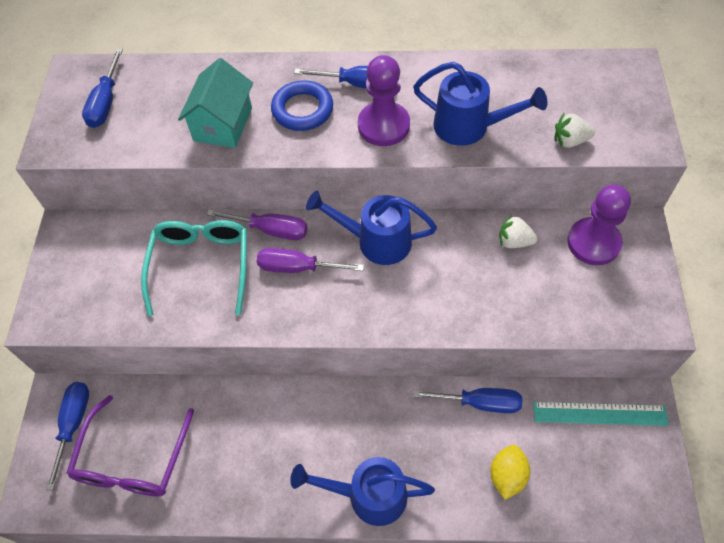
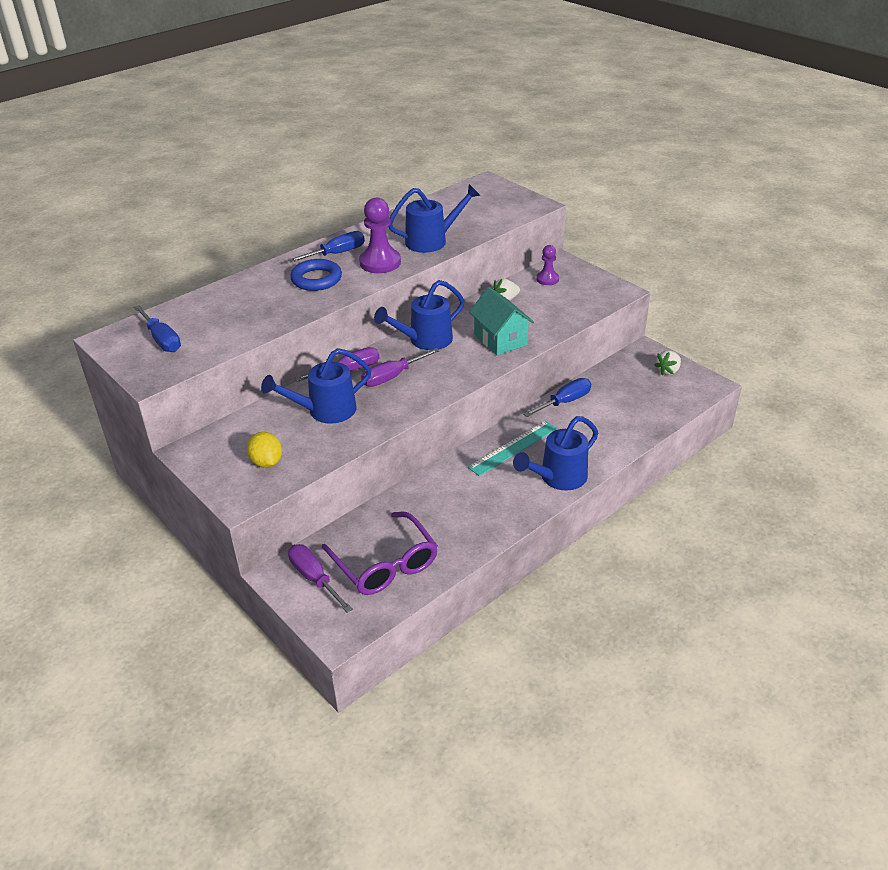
camera: 45 degrees left, 20 degrees down
(73, 425) = (314, 578): blue screwdriver -> purple screwdriver
(201, 266) = (325, 411): turquoise glasses -> blue watering can
(223, 124) = (270, 309): turquoise house -> turquoise house (500, 339)
(507, 476) = (619, 421): yellow lemon -> yellow lemon (266, 462)
(570, 141) = (495, 222): white strawberry -> white strawberry (668, 371)
(593, 243) = (547, 279): purple pawn -> purple pawn, size x0.59
(599, 414) = (630, 368): turquoise ruler -> turquoise ruler (513, 448)

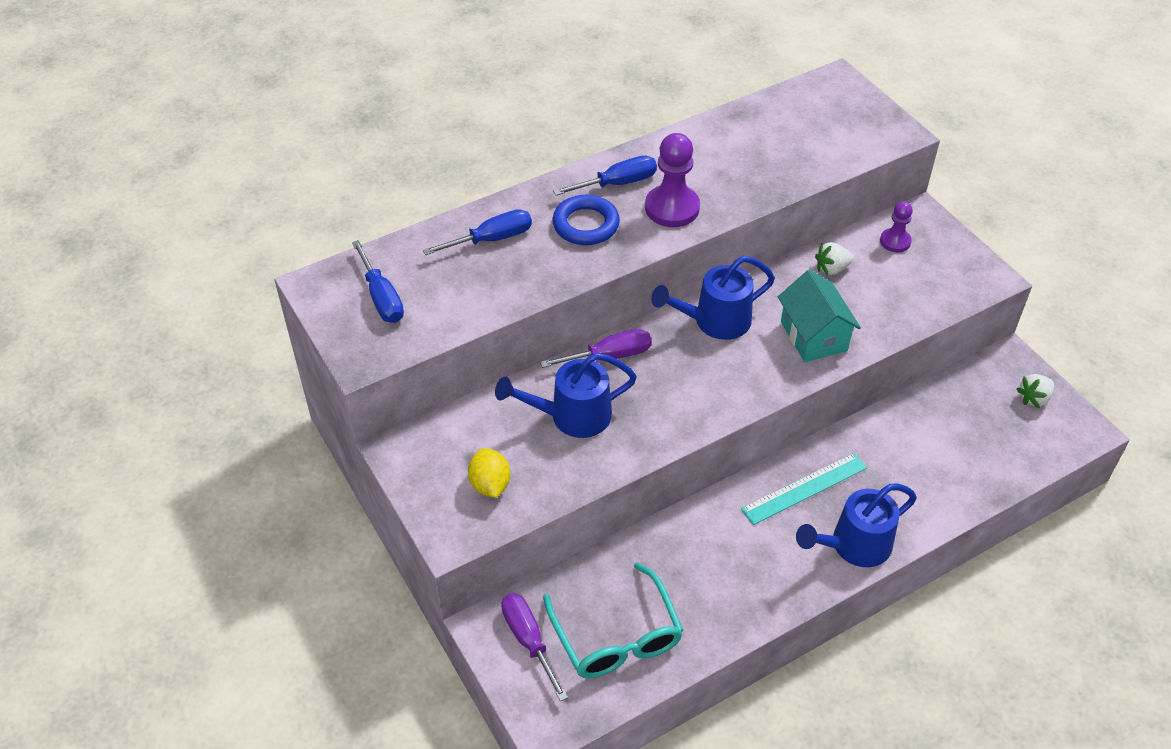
camera: 10 degrees right, 10 degrees up
(385, 564) = (616, 635): purple glasses -> turquoise glasses
(392, 377) = (663, 375): purple screwdriver -> none
(432, 241) = (747, 179): blue watering can -> none
(564, 402) = (884, 427): blue screwdriver -> blue screwdriver (491, 239)

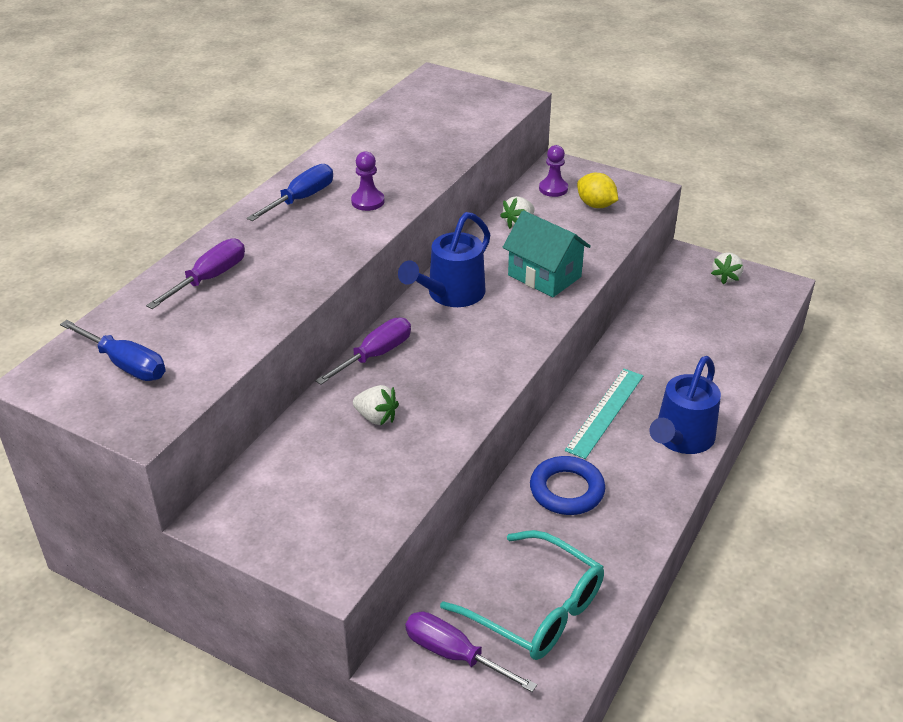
camera: 30 degrees left, 10 degrees down
(490, 484) = (339, 508): yellow lemon -> yellow lemon (596, 205)
(491, 239) = (209, 279): blue screwdriver -> purple screwdriver
(571, 416) = (376, 417): blue watering can -> white strawberry
(586, 225) = (296, 238): blue ring -> blue ring (566, 490)
(672, 208) = (368, 201): purple pawn -> purple pawn, size x0.59

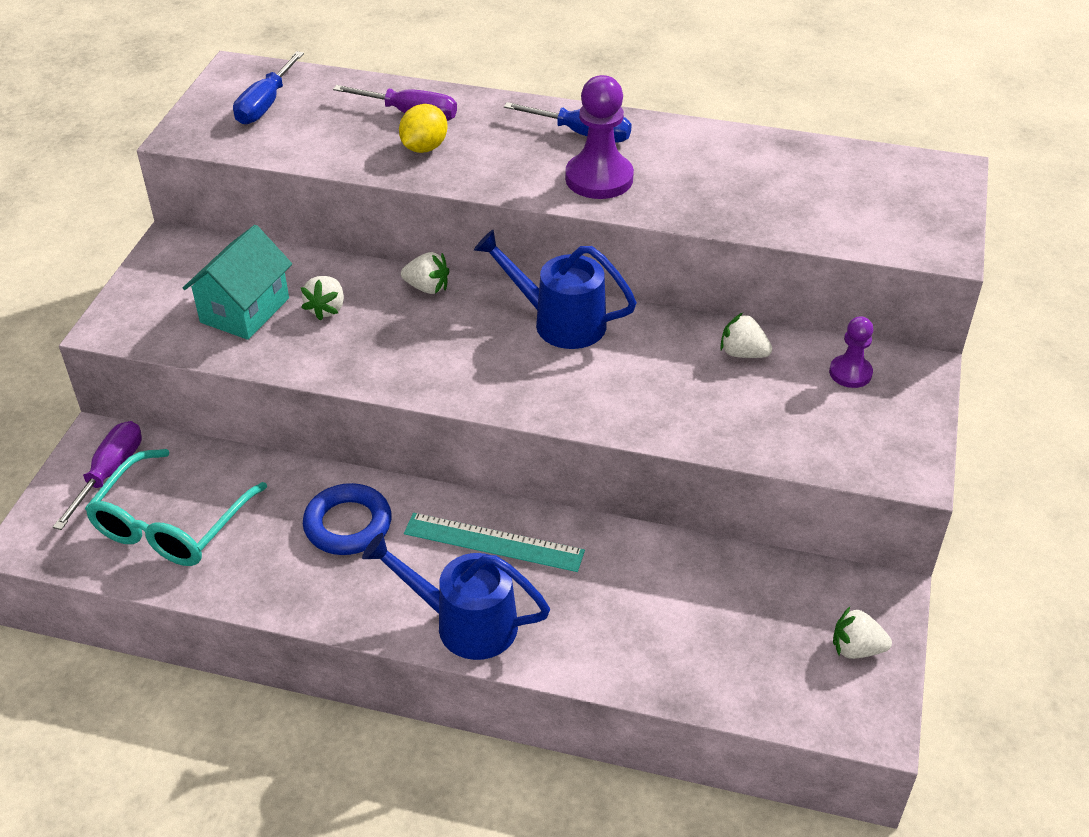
camera: 75 degrees right, 5 degrees up
(368, 201) = (599, 178): purple pawn -> purple pawn, size x1.70
(375, 355) = (427, 288): purple screwdriver -> white strawberry
(544, 276) = (633, 394): turquoise house -> turquoise house (245, 310)
(596, 205) = (832, 421): yellow lemon -> yellow lemon (424, 148)

